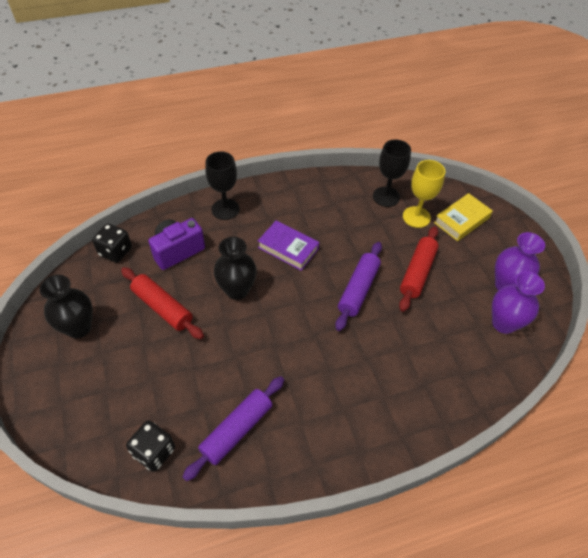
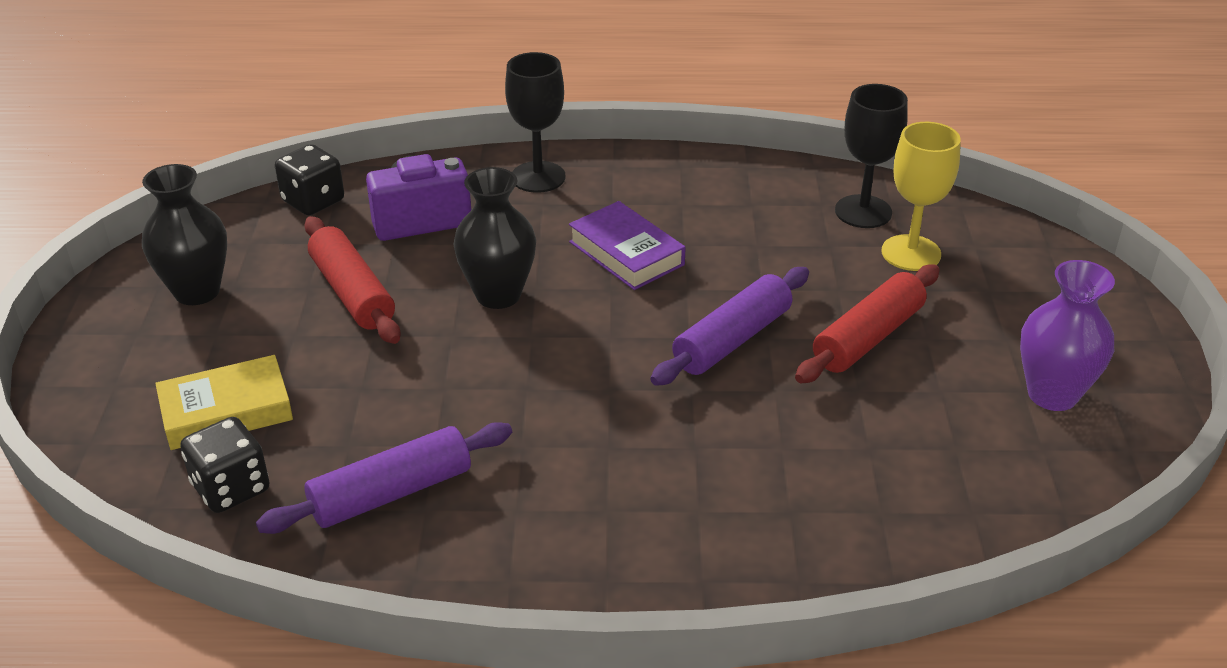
camera: 20 degrees right, 15 degrees down
(461, 220) = (1007, 275): yellow book -> yellow book (226, 411)
(503, 323) = (1015, 453): purple vase -> none

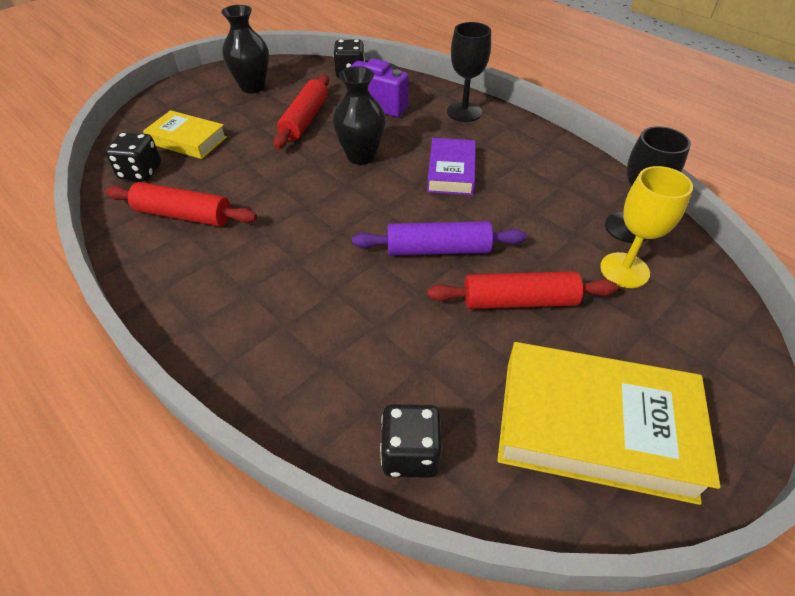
camera: 45 degrees right, 10 degrees up
(391, 493) = (184, 215): purple rolling pin -> red rolling pin
(961, 519) = (410, 453): none -> black dice
(1052, 394) = (595, 427): purple vase -> yellow book

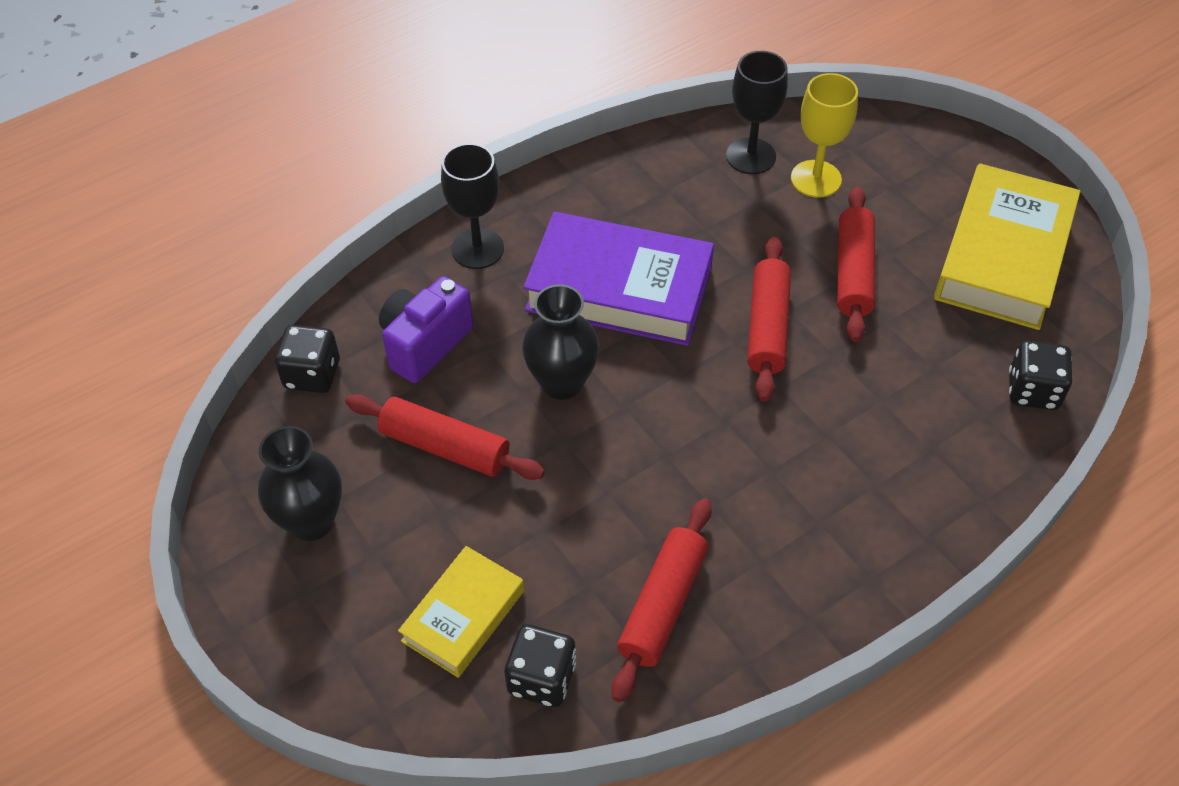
camera: 80 degrees left, 5 degrees up
(438, 250) = (767, 327): purple rolling pin -> red rolling pin
(451, 172) = (619, 288): purple book -> purple book, size x1.75

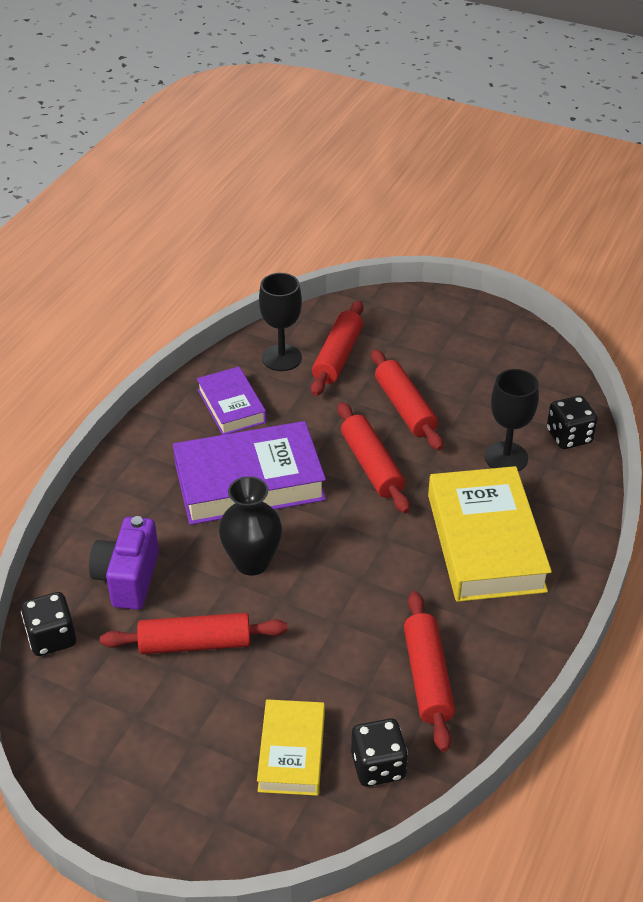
camera: 30 degrees left, 10 degrees down
(311, 521) = (127, 742): black vase -> none
(477, 249) = (122, 496): black goblet -> black goblet (506, 457)
(658, 192) = (231, 406): none -> purple book
(816, 179) = (337, 356): yellow goblet -> red rolling pin
(1002, 256) = (493, 360): yellow book -> yellow book (485, 542)

